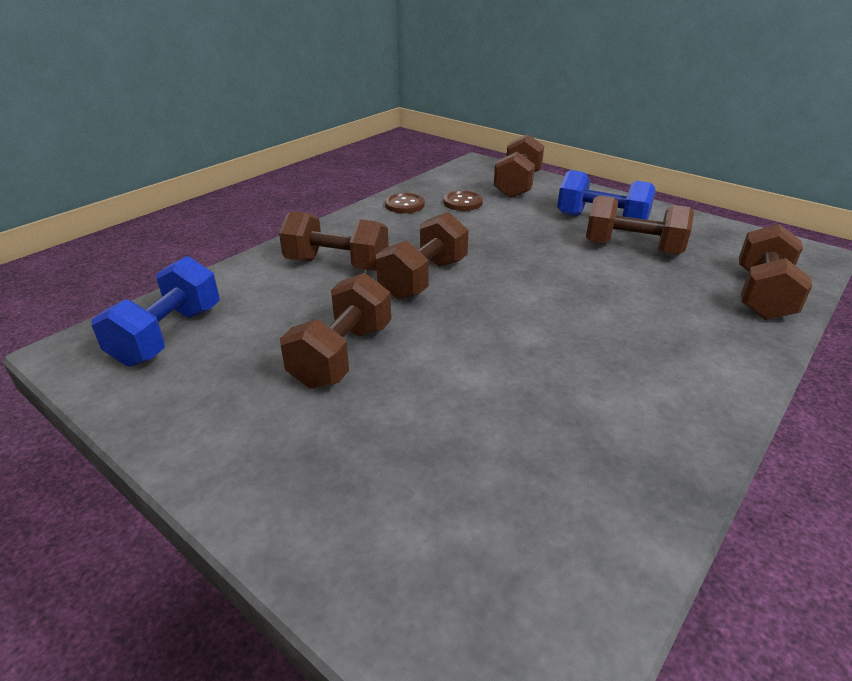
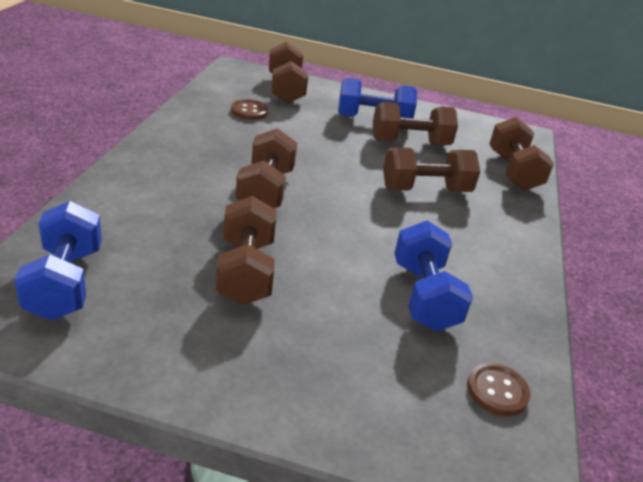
camera: 30 degrees left, 0 degrees up
(337, 265) = (178, 187): brown dumbbell -> brown dumbbell (425, 190)
(404, 205) = (197, 118): brown button -> brown button (497, 391)
(534, 422) = (424, 296): none -> blue dumbbell

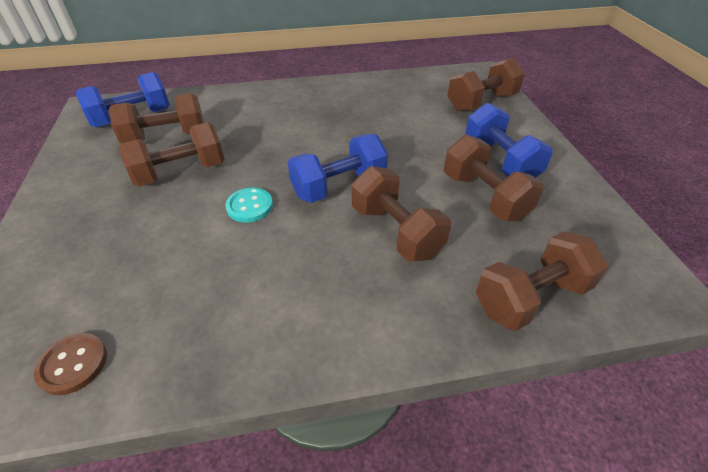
camera: 70 degrees right, 10 degrees up
(249, 111) = (414, 101): brown button -> none
(265, 190) = (297, 146): brown dumbbell -> brown dumbbell (166, 138)
(343, 244) = (249, 206): none -> turquoise button
(424, 296) = (200, 276): blue dumbbell -> blue dumbbell (339, 186)

